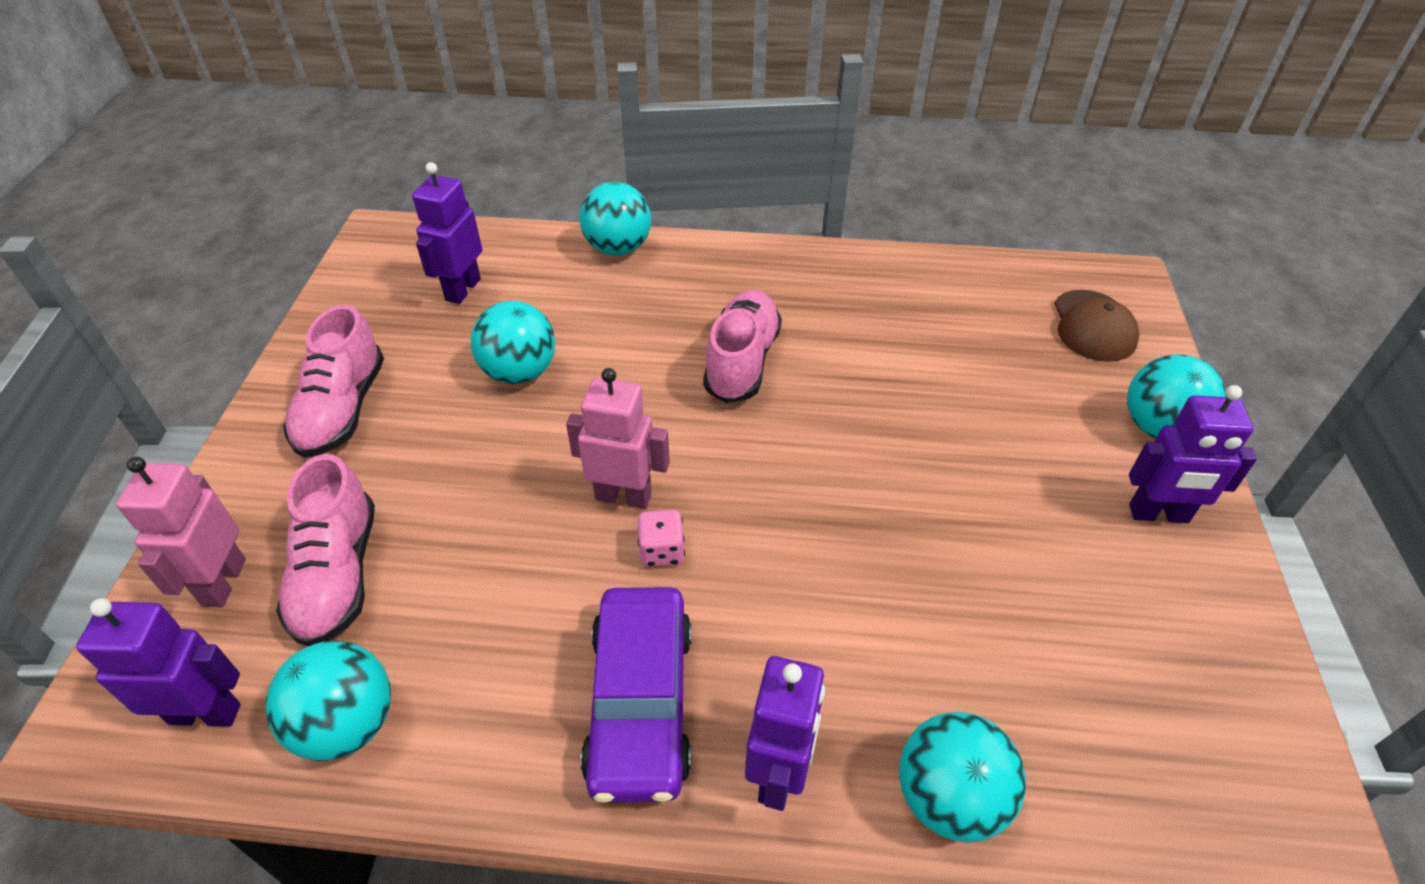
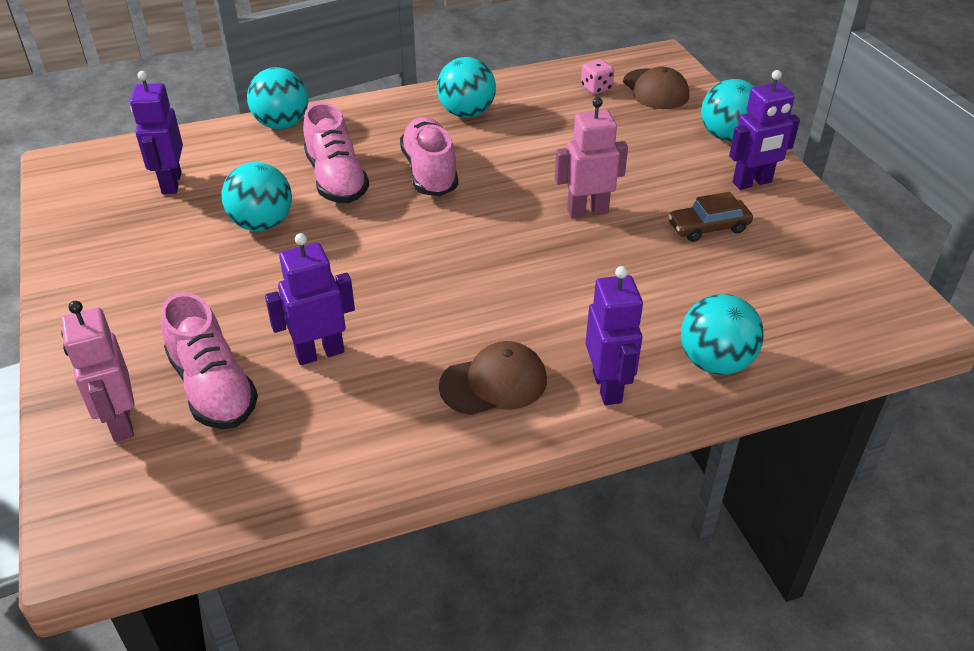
camera: 25 degrees left, 5 degrees down
(205, 713) = (174, 500): purple robot -> purple robot (320, 353)
(342, 409) = (130, 288): pink shoe -> pink shoe (336, 179)
(347, 724) = (292, 466): turquoise ball -> turquoise ball (466, 113)
(623, 496) = (399, 275): pink robot -> pink robot (587, 211)
(640, 702) = (494, 383): purple car -> brown cap
(661, 551) = (450, 298): pink dice -> pink dice (596, 88)
(1056, 565) = (708, 227): none -> brown car

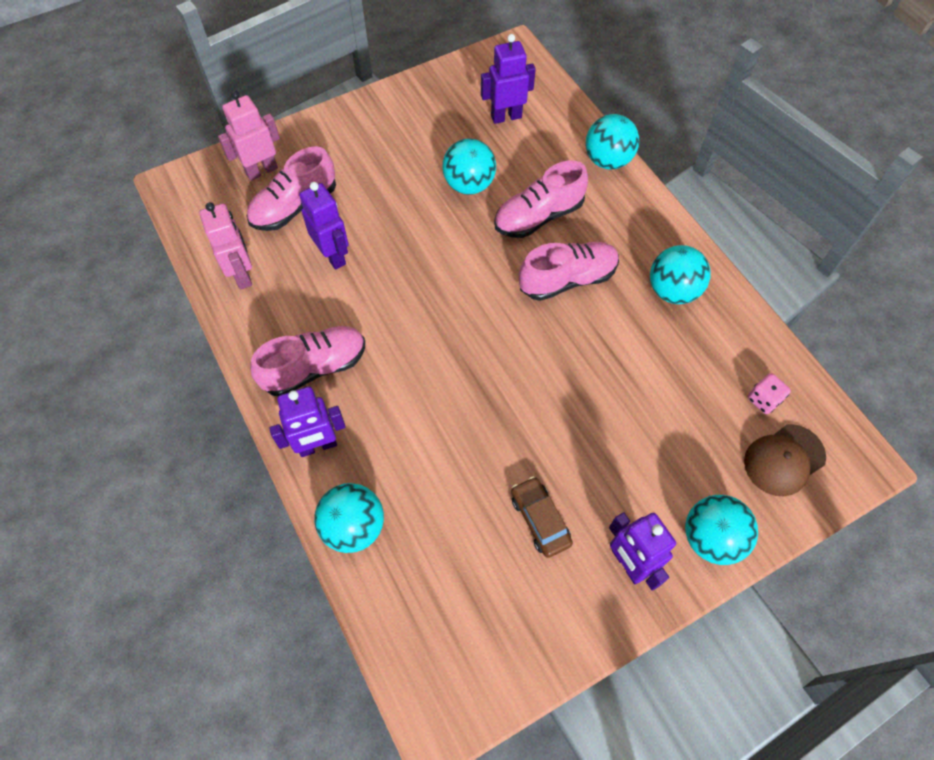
camera: 80 degrees right, 20 degrees up
(494, 383) = (314, 368): brown cap -> pink shoe
(587, 211) = (540, 411): pink robot -> pink robot (242, 275)

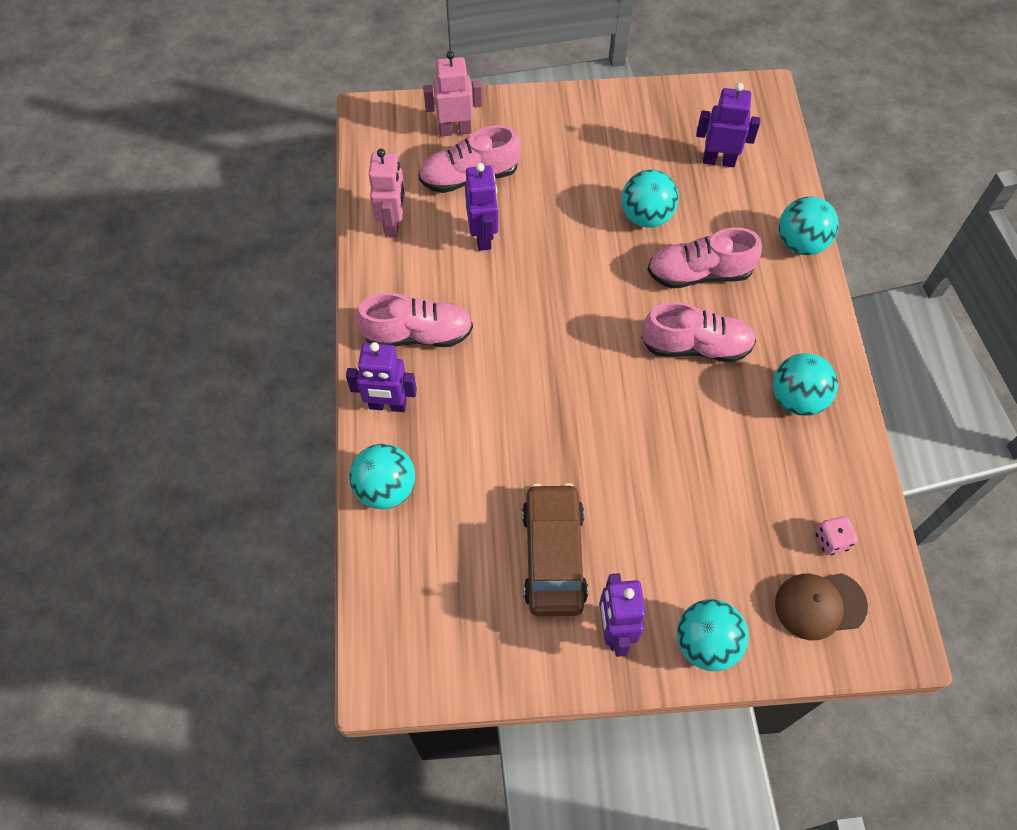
camera: 25 degrees right, 0 degrees up
(540, 520) = (553, 555): brown car -> brown car, size x1.69

